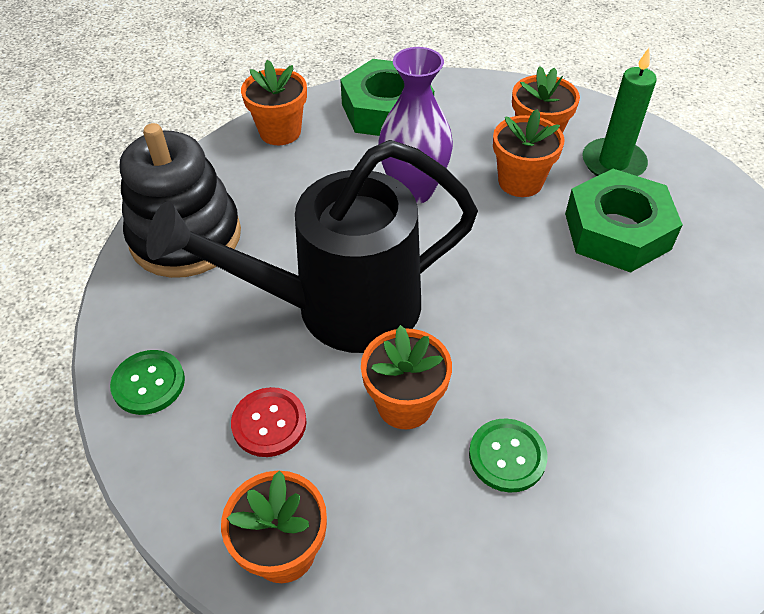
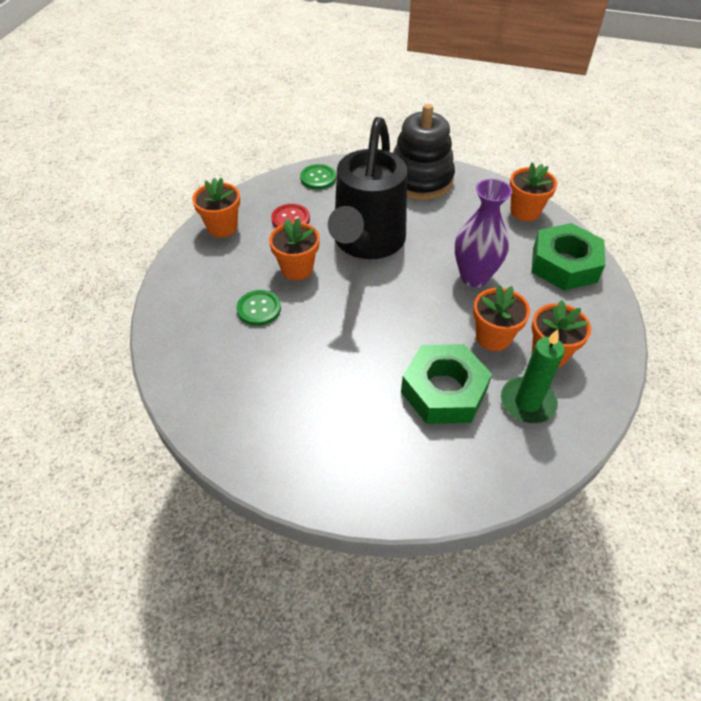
camera: 90 degrees right, 0 degrees up
(339, 308) = (366, 242): black watering can -> black watering can turned 150 degrees counterclockwise

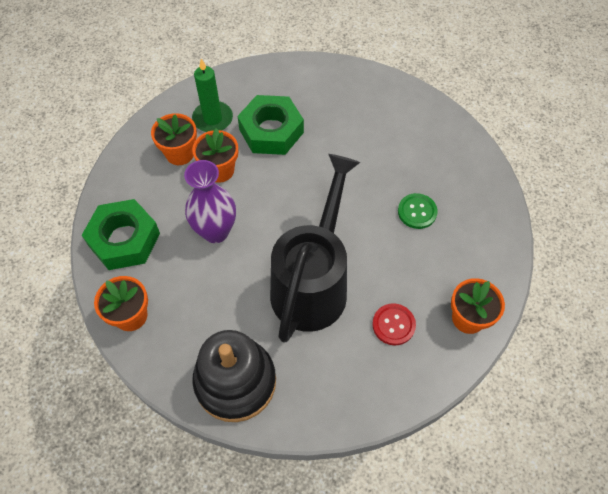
camera: 175 degrees left, 10 degrees up
(297, 269) = (384, 254): orange flower pot -> none
(318, 178) = (362, 396): green button -> none

